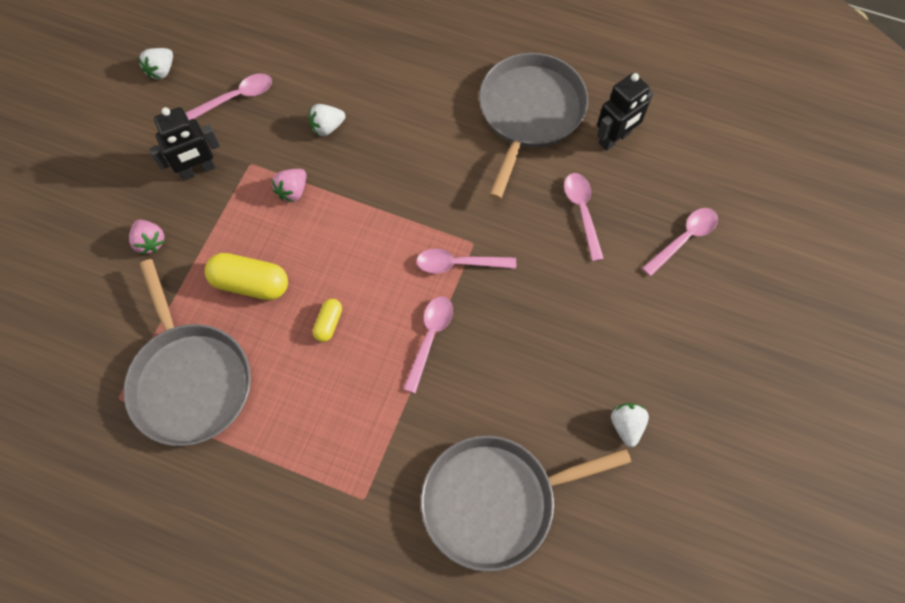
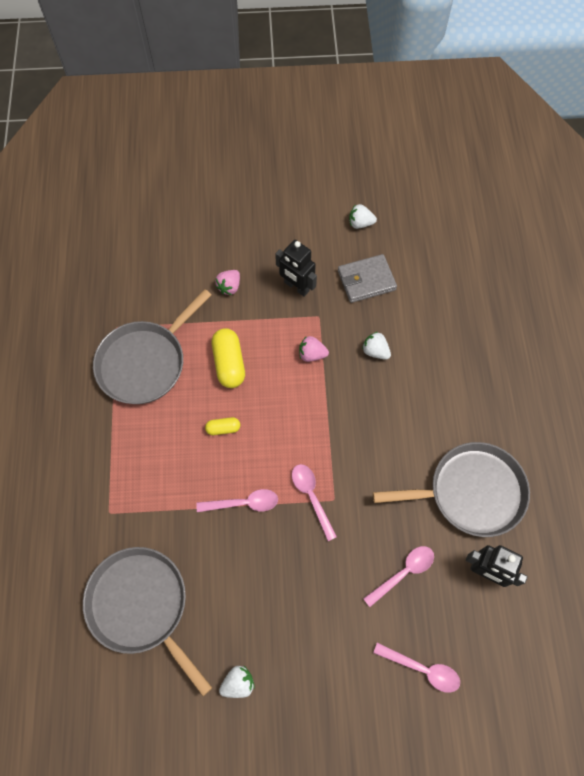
camera: 65 degrees right, 0 degrees up
(237, 97) = (366, 280): pink spoon -> grey wallet

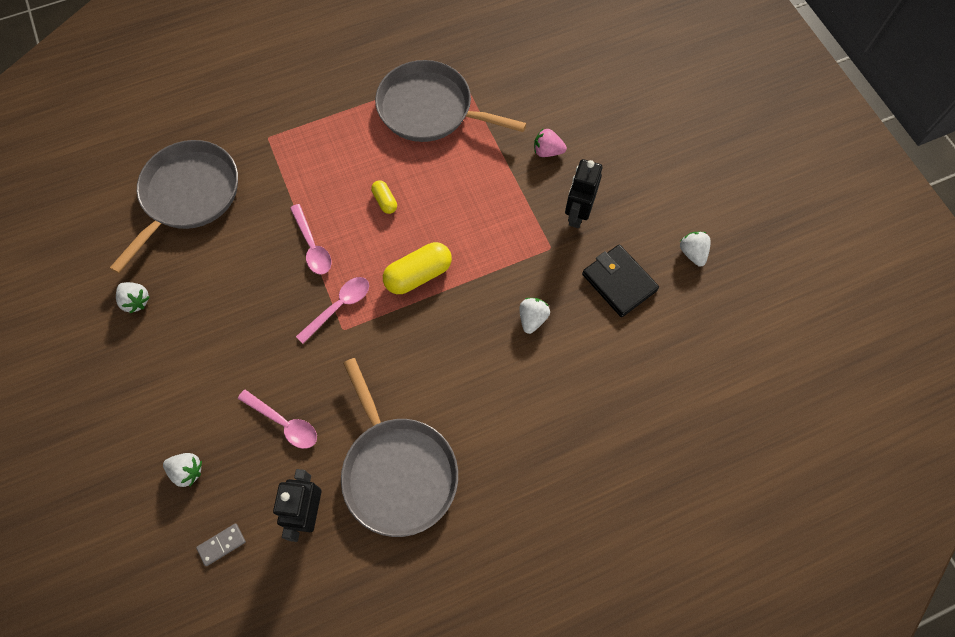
camera: 70 degrees right, 0 degrees up
(229, 363) = (458, 181): yellow capsule -> yellow capsule (418, 275)
(312, 354) = (501, 255): pink strawberry -> none
(366, 280) = (619, 282): grey wallet -> black wallet
(422, 669) = (187, 471): pink spoon -> white strawberry
(494, 653) = (222, 545): none -> grey domino

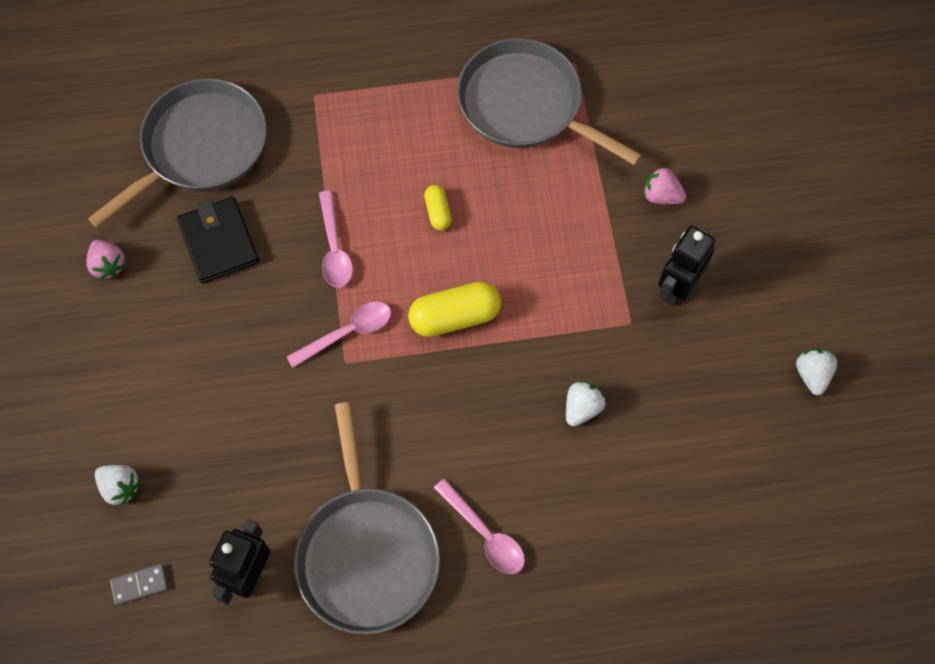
camera: 15 degrees right, 0 degrees up
(136, 301) = (108, 265): white strawberry -> pink strawberry
(284, 423) = (246, 459): pink spoon -> pink spoon (485, 534)
(619, 282) = (705, 389): black wallet -> black wallet (219, 242)

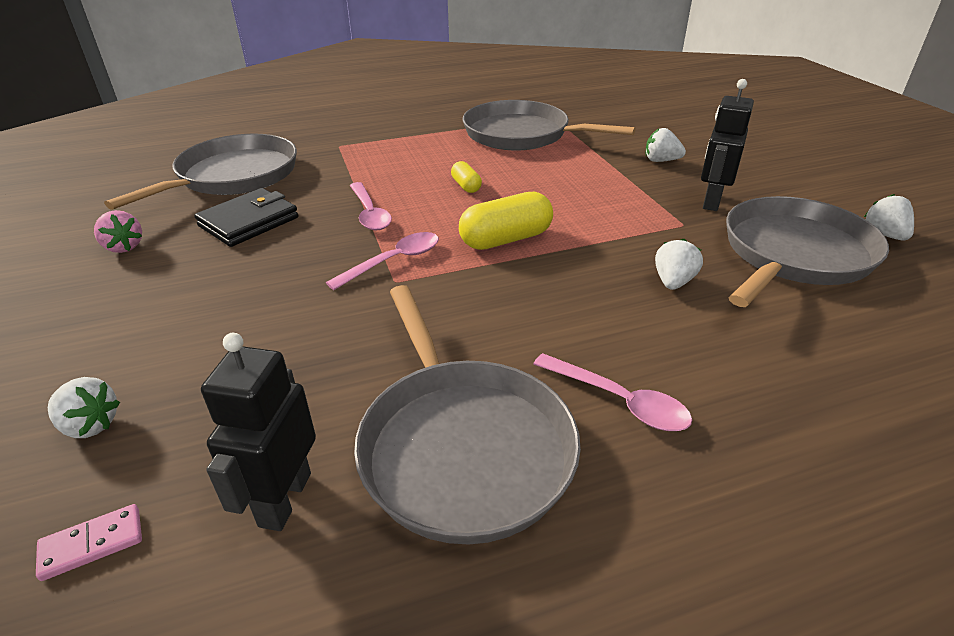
camera: 10 degrees left, 30 degrees down
(139, 585) = (92, 544): grey domino -> pink domino
(219, 242) = (249, 222): black wallet -> black wallet turned 75 degrees clockwise
(661, 196) = (661, 161): pink strawberry -> white strawberry
(708, 389) = (793, 254): none -> grey pan

